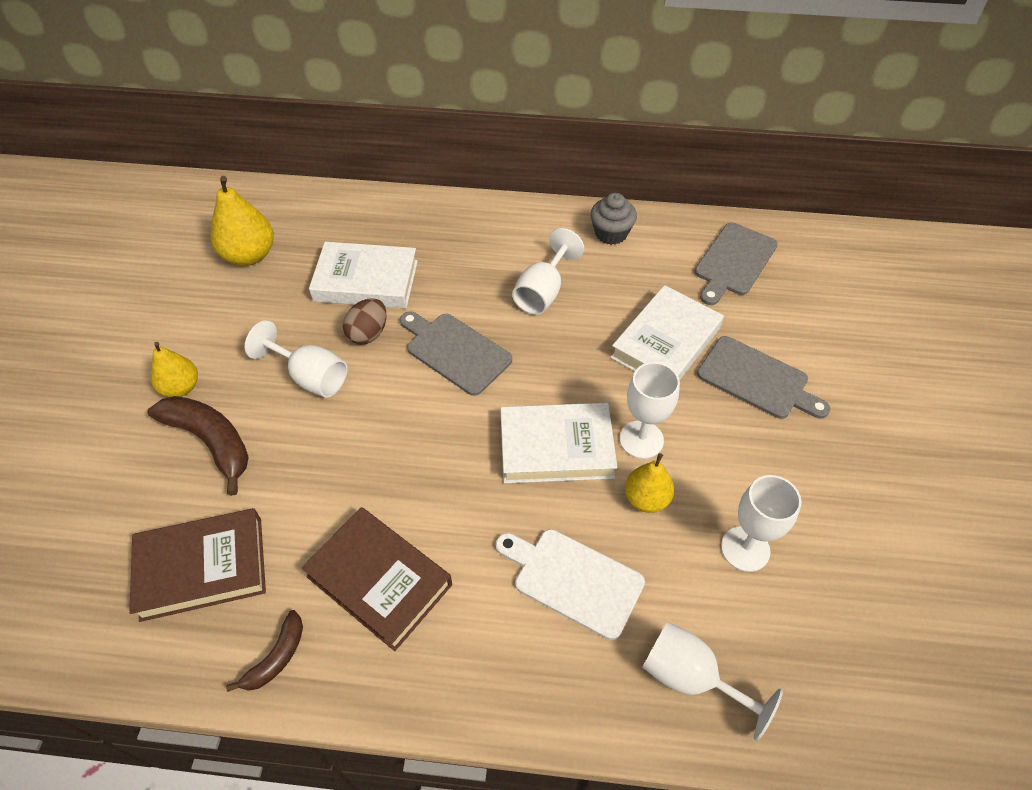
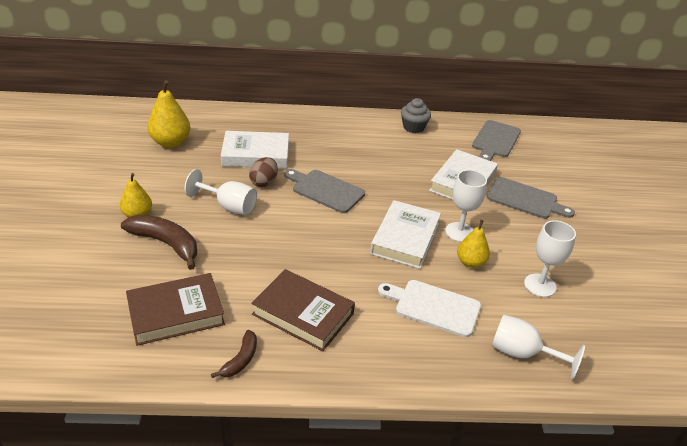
camera: 10 degrees left, 15 degrees down
(543, 292) = (376, 158): white goblet -> none
(556, 448) = (405, 238): white book -> white book turned 60 degrees counterclockwise

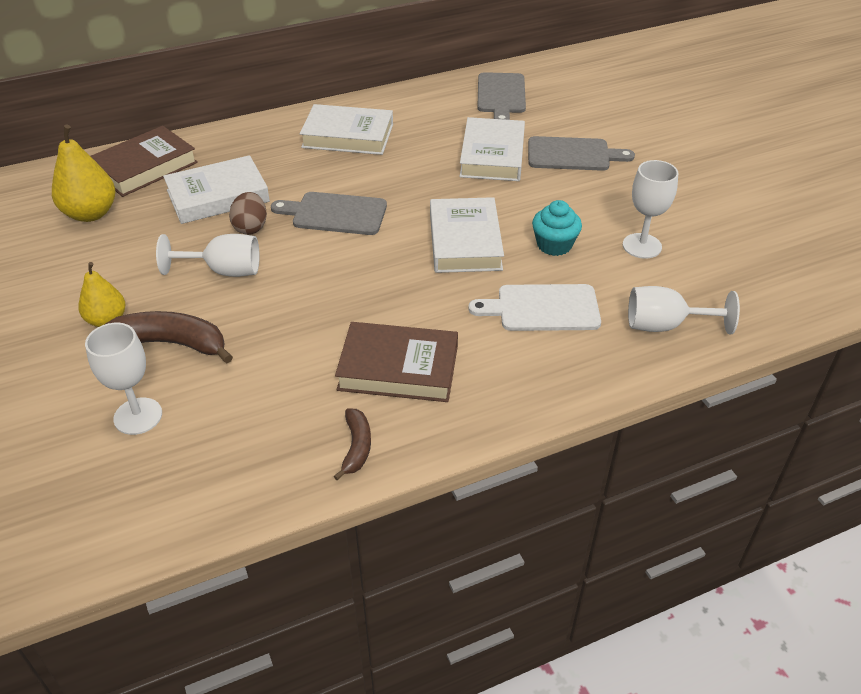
camera: 20 degrees left, 5 degrees up
(176, 313) = (240, 423): brown book -> brown book (145, 167)
(367, 139) = (348, 136): none -> white book
(413, 127) = (396, 106): grey cupcake -> none
(459, 232) = (522, 214): white goblet -> white goblet (138, 416)
(470, 262) = (554, 245): yellow pear -> turquoise cupcake

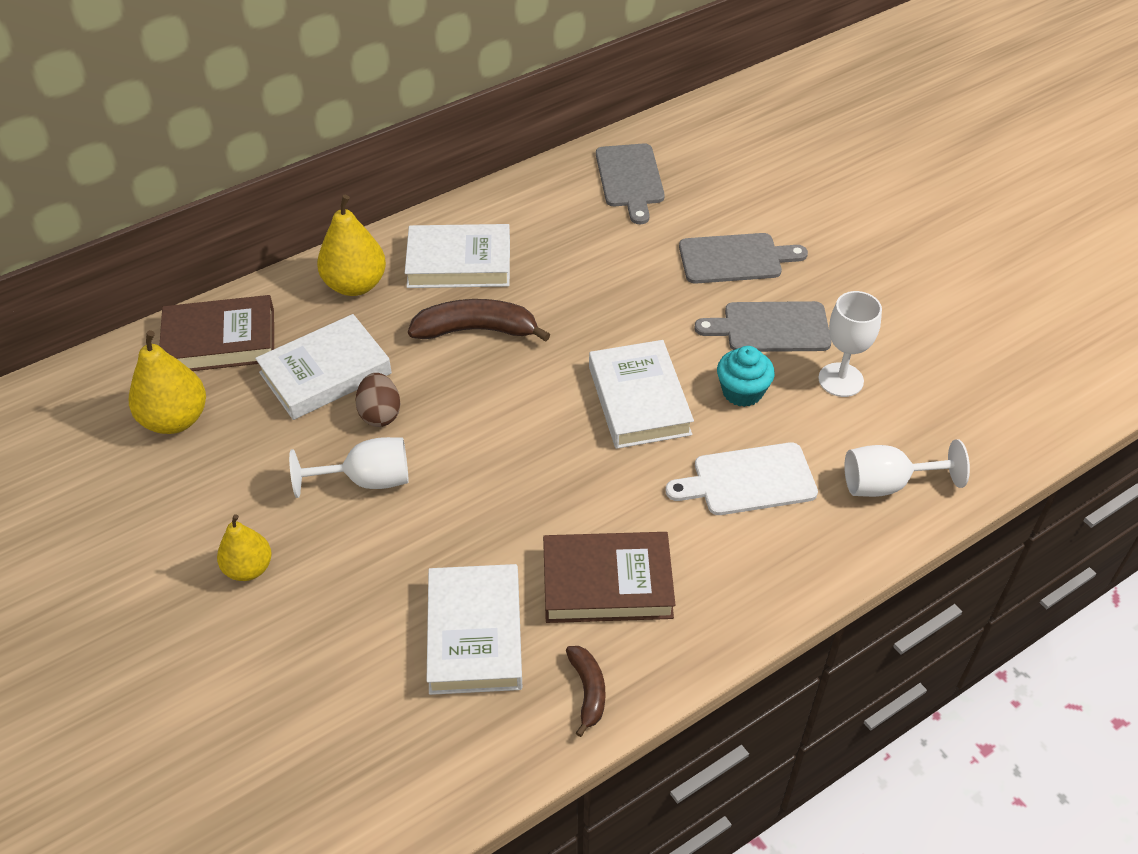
camera: 10 degrees left, 5 degrees up
(138, 416) = (329, 690): white goblet -> none
(145, 167) = (220, 341): brown book -> brown book turned 45 degrees clockwise
(170, 343) = (335, 589): brown banana -> brown banana (476, 330)
(262, 142) = (355, 285): none -> yellow pear
(335, 213) = (476, 380): grey cutting board -> grey cutting board (771, 327)
(492, 155) = (641, 271): white book -> white book (474, 634)

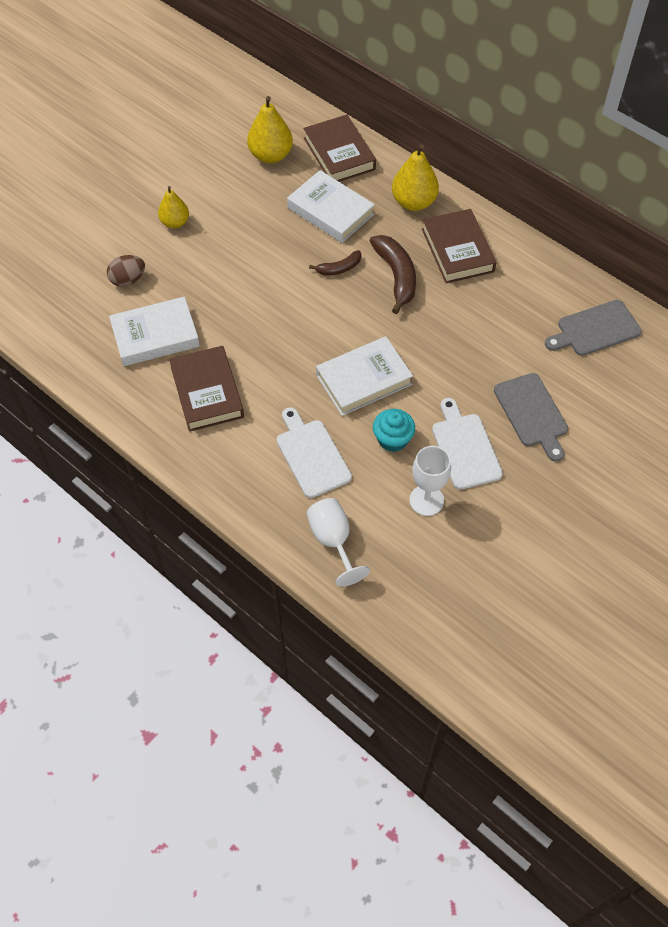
camera: 75 degrees right, 10 degrees up
(367, 480) = (252, 256): white goblet -> none
(380, 414) = (306, 247): brown egg -> brown egg (128, 280)
(459, 263) = (457, 250): white book -> brown book
(588, 691) = (129, 398): brown banana -> brown banana (339, 268)
(771, 327) = (465, 448): grey cutting board -> white cutting board

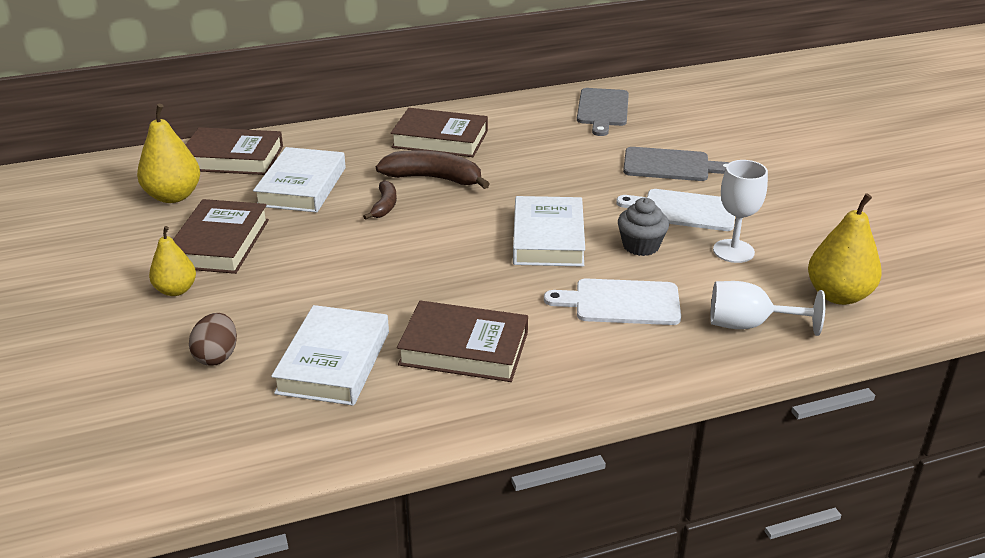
camera: 60 degrees left, 25 degrees down
(235, 212) = (220, 243): none -> brown book
(330, 211) = (301, 186): white book -> white book turned 60 degrees counterclockwise
(392, 439) = (641, 246): turquoise cupcake -> grey cupcake
(413, 202) = (352, 141): yellow pear -> yellow pear (838, 295)

